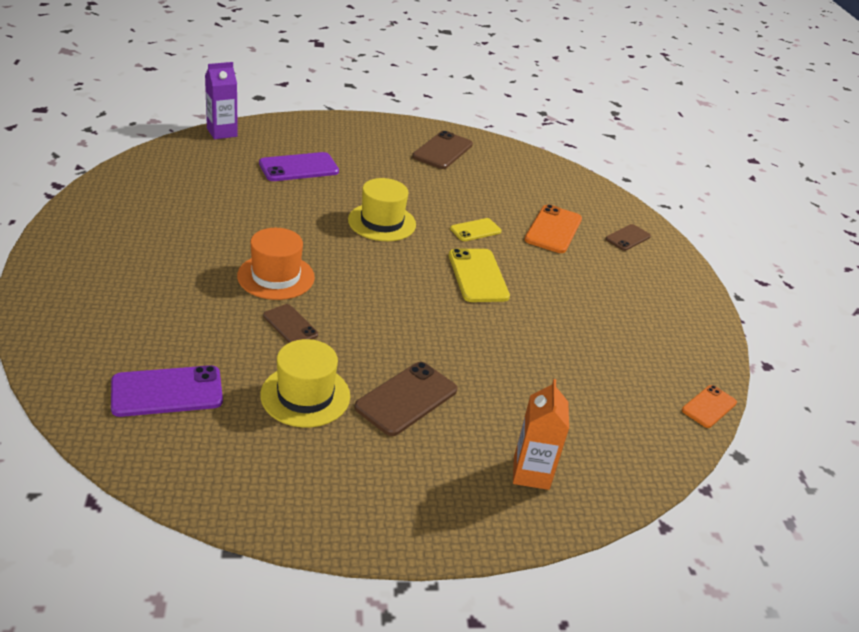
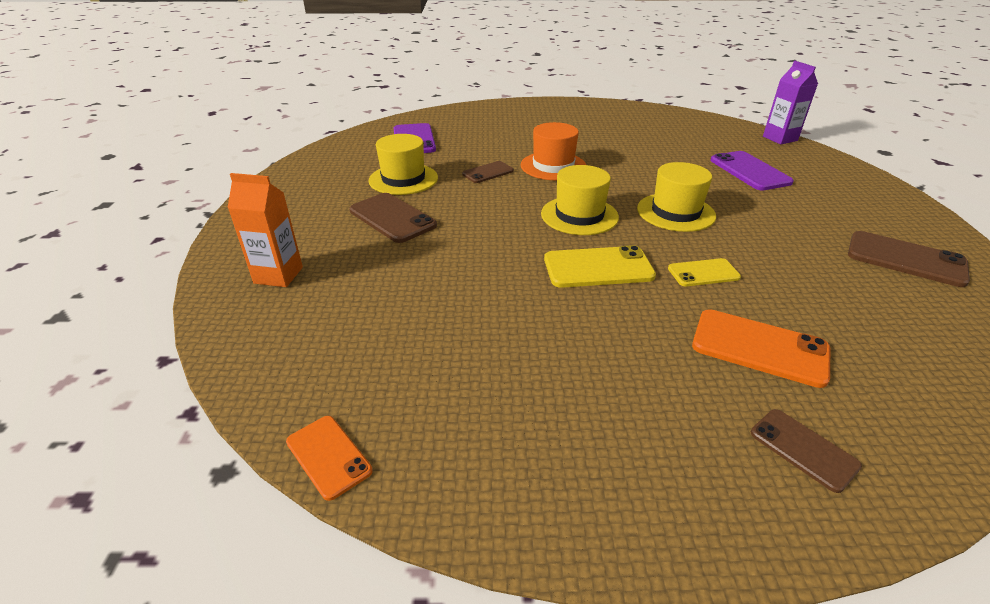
camera: 100 degrees right, 0 degrees up
(391, 274) = (579, 215): none -> yellow hat
(475, 230) = (703, 273): yellow phone -> yellow phone turned 75 degrees counterclockwise

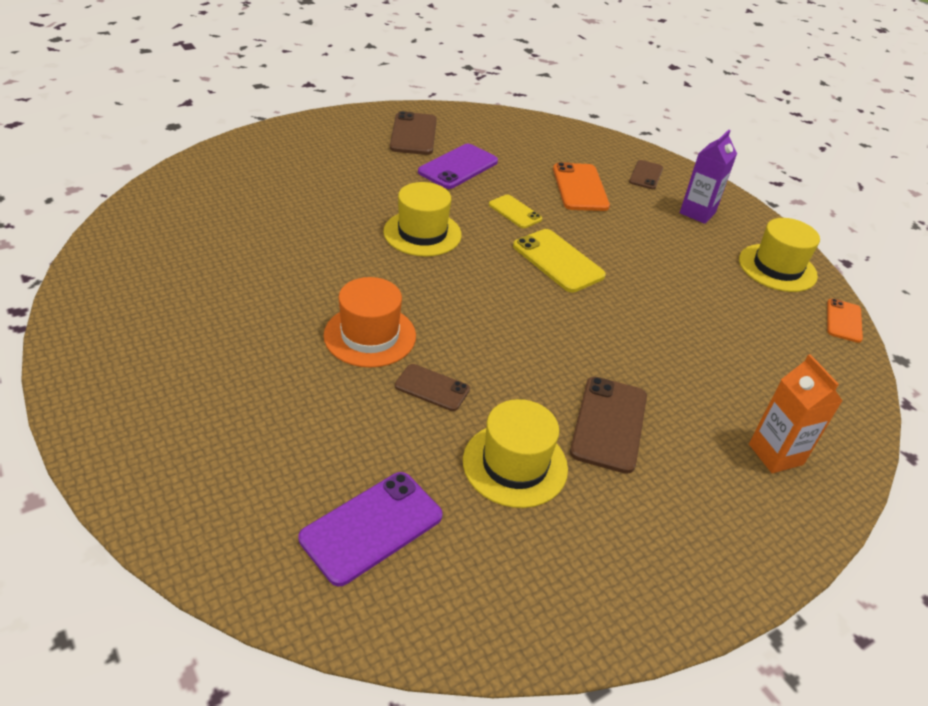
camera: 125 degrees left, 5 degrees up
(579, 215) = (479, 288): yellow hat -> yellow hat (777, 268)
(749, 171) = (287, 197): purple phone -> purple phone (458, 167)
(780, 138) = (168, 180): purple carton -> purple carton (697, 213)

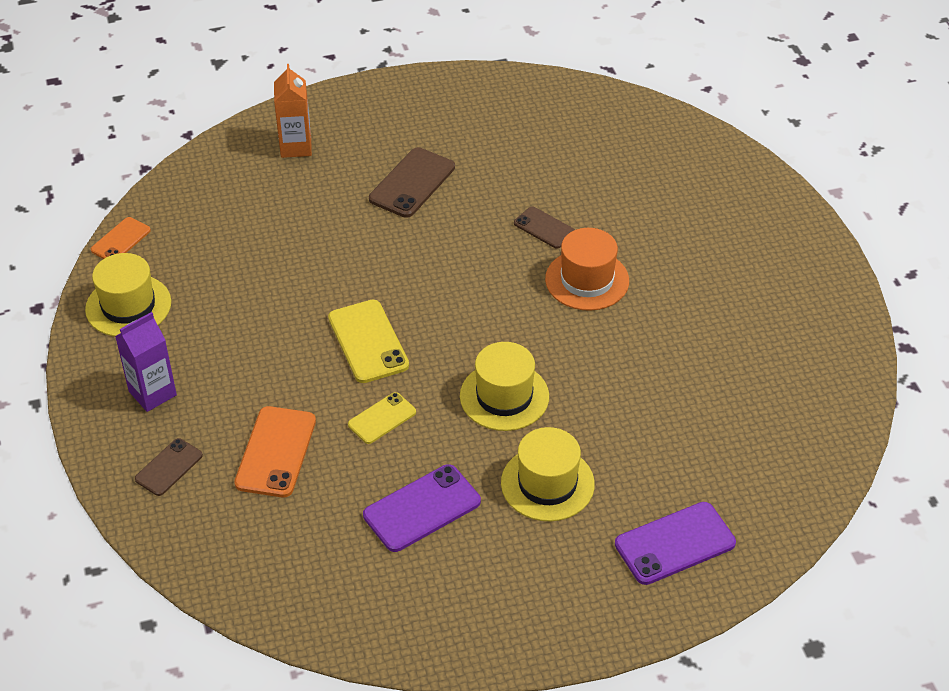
camera: 160 degrees left, 5 degrees up
(371, 527) = (611, 145): purple phone -> purple phone (675, 544)
(413, 134) = (463, 590): brown phone -> none
(515, 212) = (382, 418): yellow phone -> yellow phone turned 75 degrees clockwise
(515, 464) = (499, 166): yellow hat -> yellow hat (547, 483)

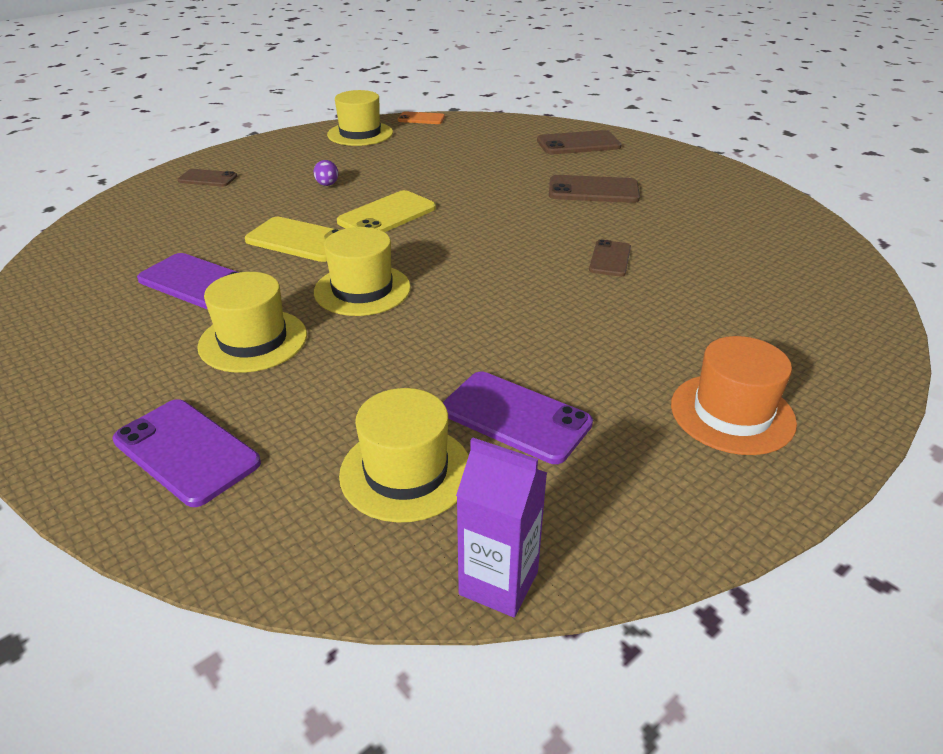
camera: 65 degrees right, 10 degrees down
(152, 393) = (279, 158): purple carton -> purple carton (498, 583)
(261, 369) = (327, 185): none -> purple egg
(276, 452) = (239, 209): orange phone -> none
(296, 147) = (578, 144): orange carton -> brown phone
(382, 418) = (299, 240): yellow phone -> yellow phone, size x1.62
(587, 280) = (562, 297): orange hat -> orange hat (732, 413)
(719, 361) = (515, 417): none -> purple phone
(748, 432) = (406, 472): none -> yellow hat

